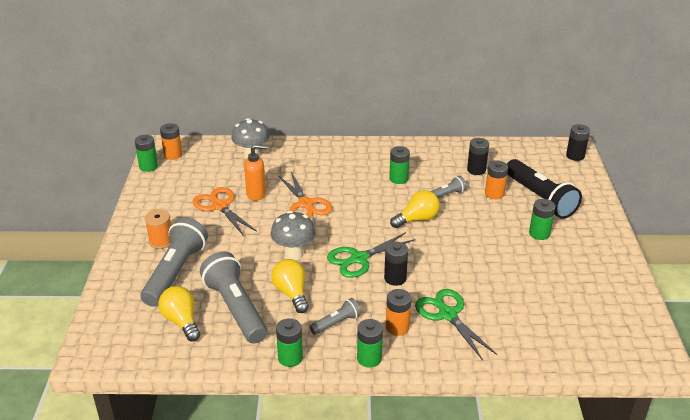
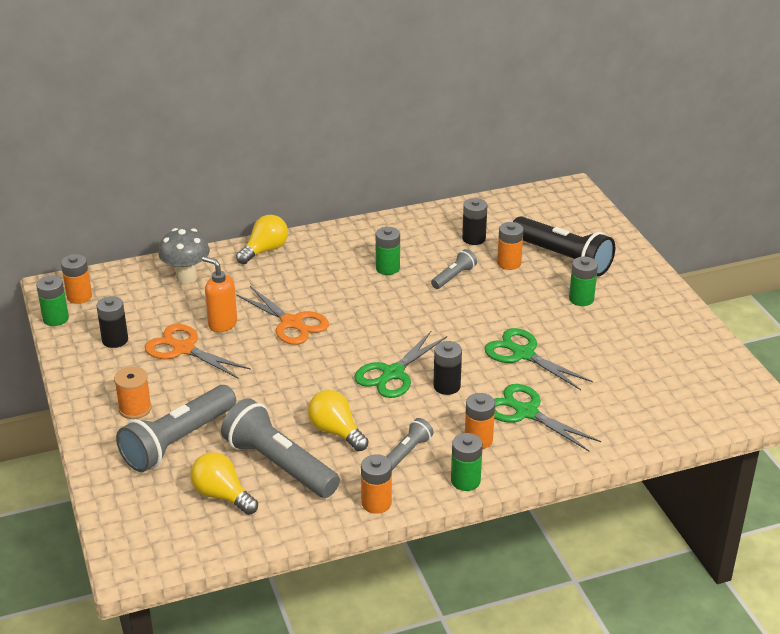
camera: 20 degrees left, 0 degrees up
(175, 272) = (178, 441): grey flashlight -> grey flashlight turned 135 degrees counterclockwise
(256, 194) = (222, 324): orange soap dispenser -> orange soap dispenser turned 120 degrees counterclockwise
(290, 358) = (376, 503): green battery -> orange battery
(294, 254) = (312, 386): grey mushroom -> none
(417, 219) = (436, 312): yellow light bulb -> yellow light bulb (265, 250)
(469, 267) = (522, 354): none -> green scissors
(575, 156) = (578, 199): black battery -> black battery (115, 340)

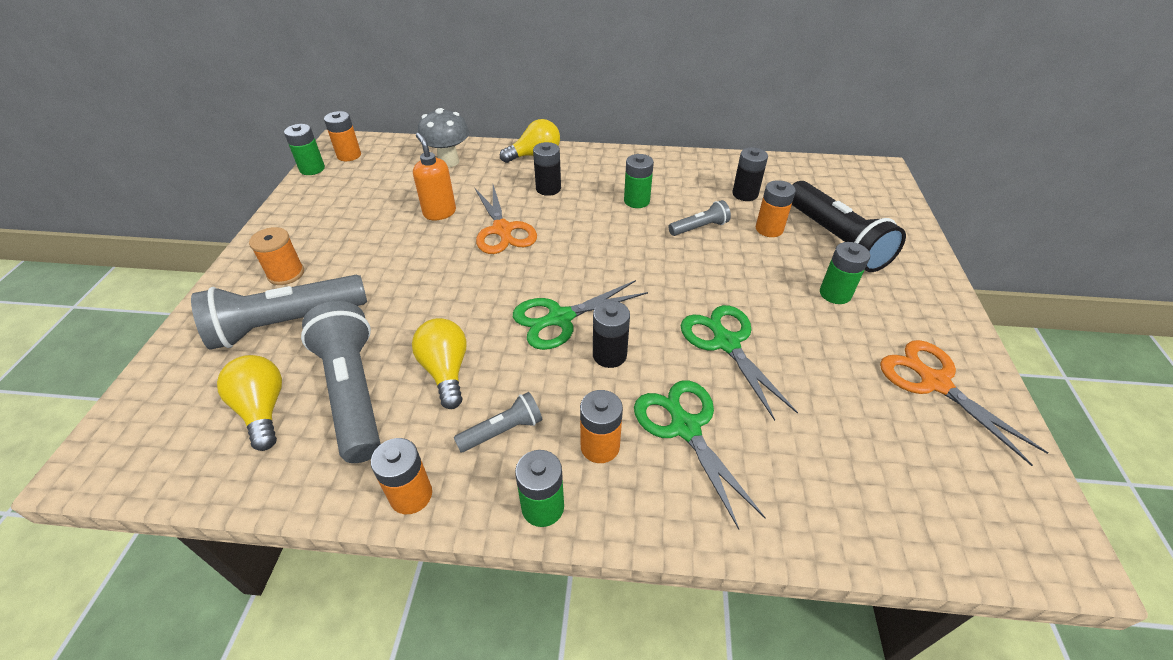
camera: 25 degrees right, 10 degrees up
(115, 340) = (337, 201): black battery -> black battery (548, 188)
(183, 349) = (384, 226): orange scissors -> orange scissors (934, 382)

